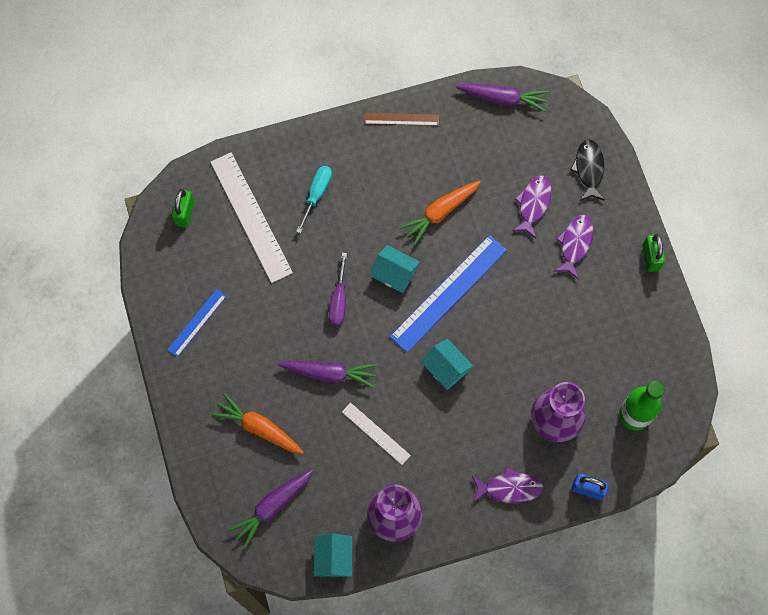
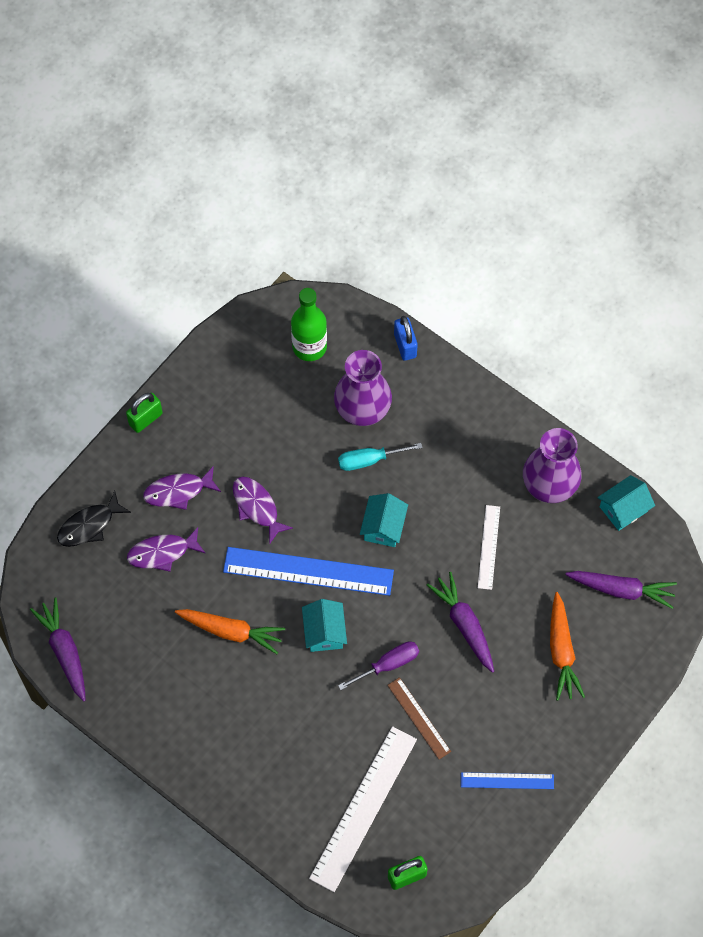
camera: 125 degrees left, 5 degrees down
(317, 194) = (294, 761): turquoise screwdriver -> turquoise screwdriver (369, 460)
(401, 119) = (154, 735): brown ruler -> brown ruler (418, 718)
(510, 488) = (452, 406): purple fish -> purple fish (257, 507)

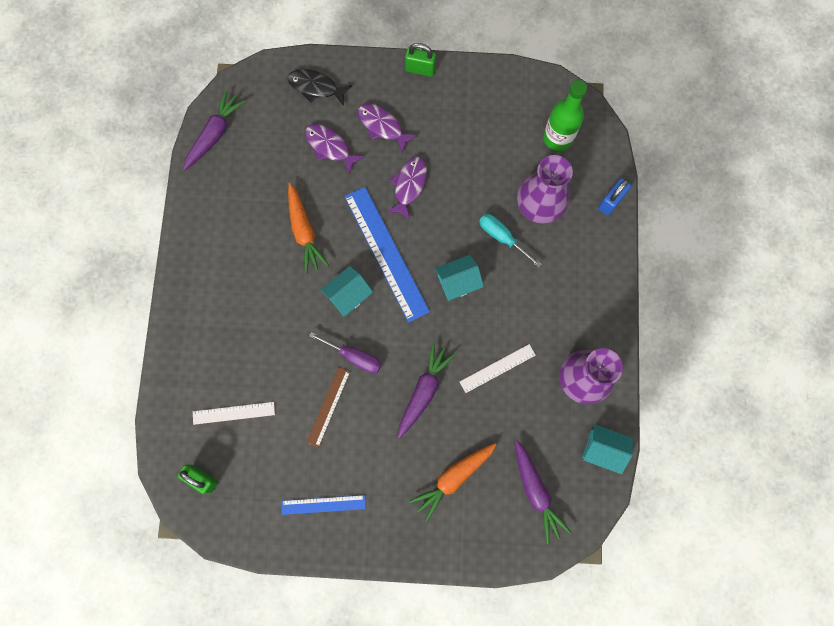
camera: 55 degrees right, 10 degrees up
(364, 808) = (233, 413): white ruler -> white ruler, size x0.53
(507, 781) = (323, 505): blue ruler -> blue ruler turned 60 degrees counterclockwise

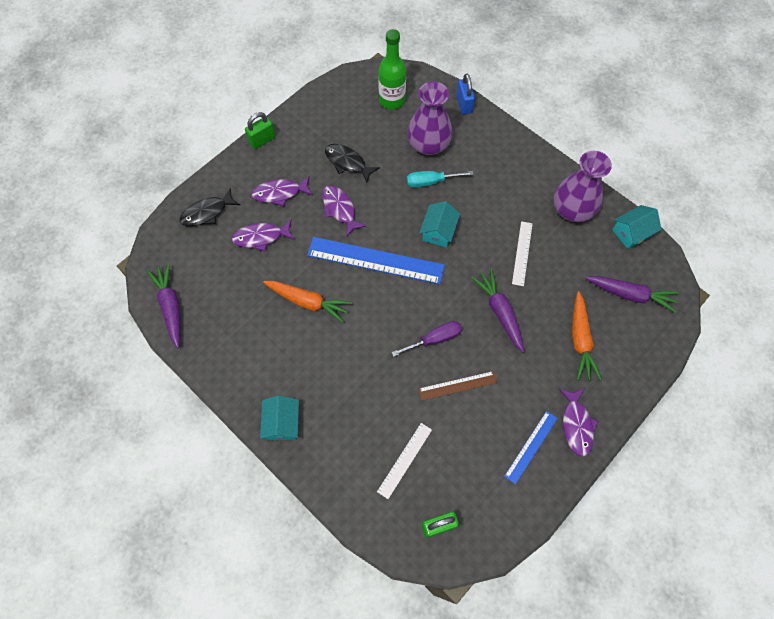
camera: 50 degrees left, 10 degrees down
(328, 406) = (457, 386): brown ruler -> brown ruler turned 75 degrees counterclockwise
(348, 295) = (384, 308): turquoise house -> turquoise house (282, 423)
(372, 529) = (576, 425): none -> purple fish
(460, 154) = (347, 162): none -> black fish

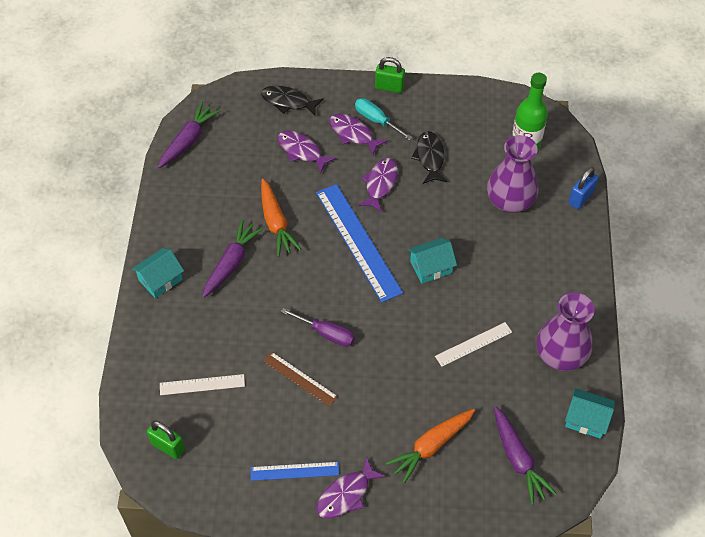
camera: 50 degrees right, 10 degrees down
(431, 182) = (474, 228): turquoise screwdriver -> turquoise screwdriver (376, 120)
(500, 312) = (398, 365): purple carrot -> purple carrot (231, 263)

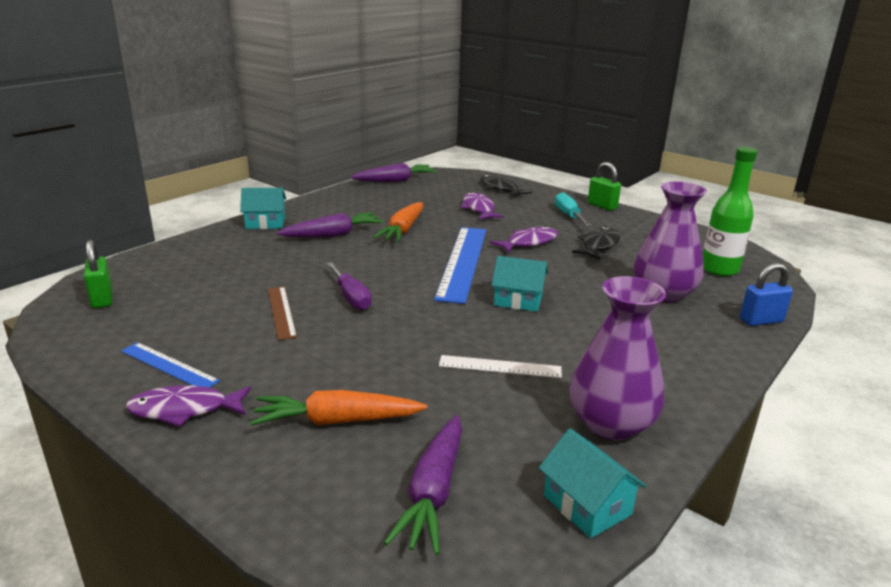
camera: 35 degrees right, 30 degrees down
(202, 385) = (195, 280): white ruler -> none
(353, 134) = (537, 215): purple fish -> none

